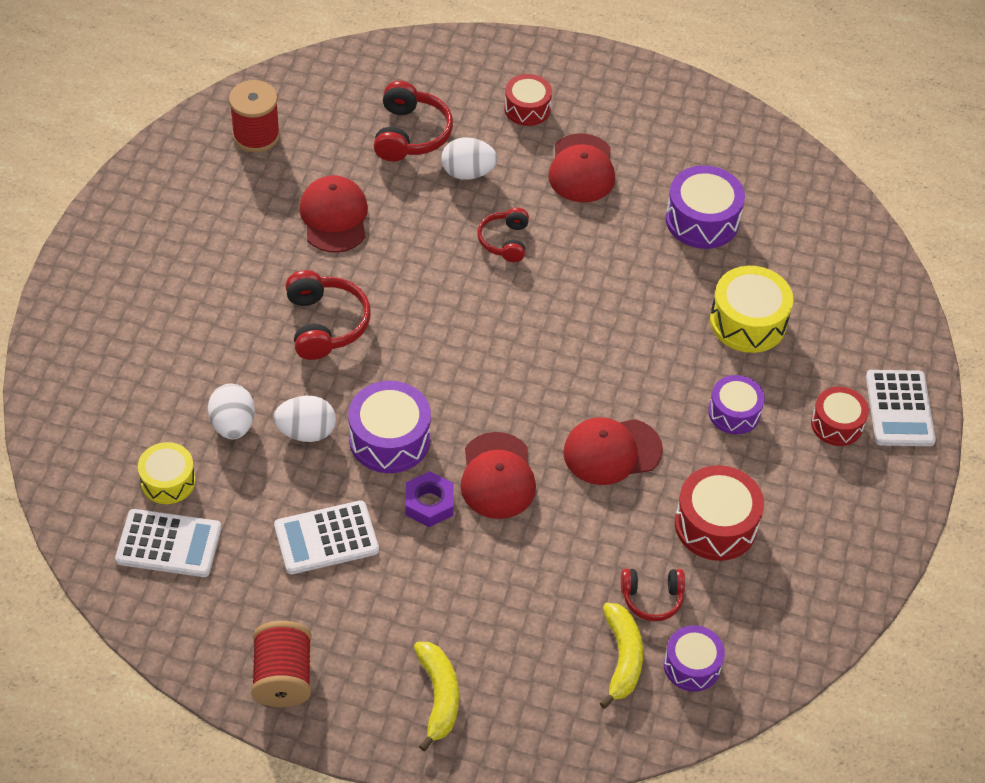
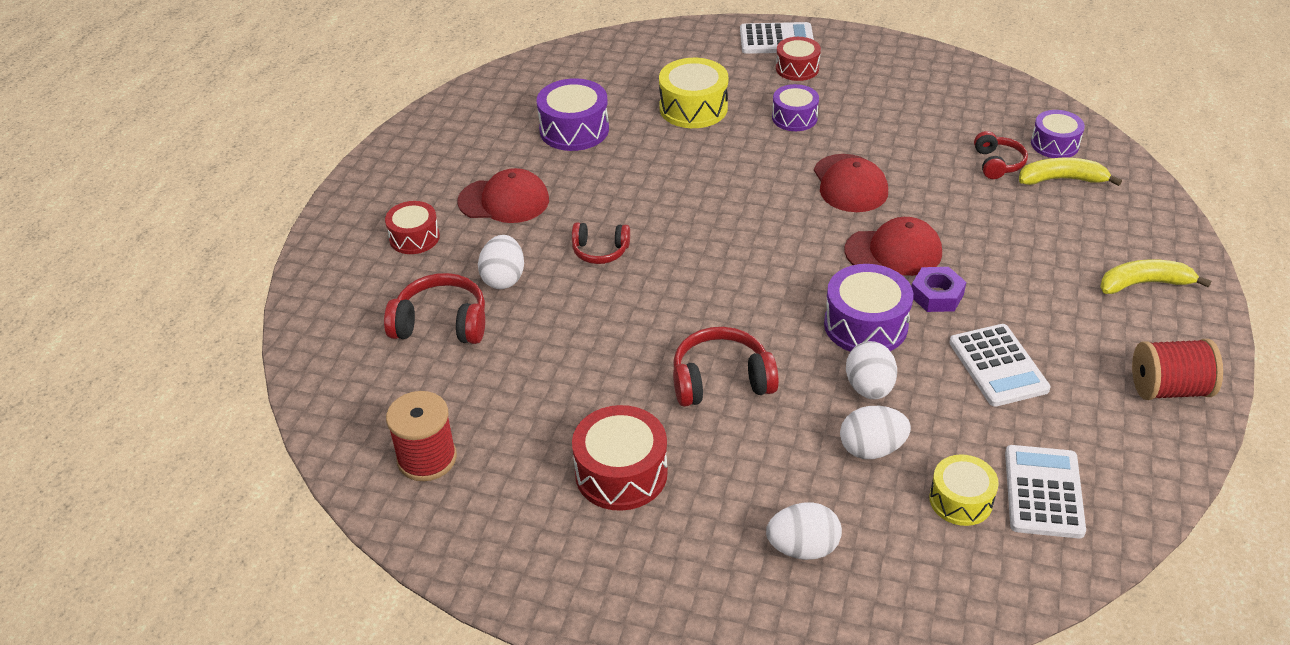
camera: 85 degrees left, 10 degrees down
(134, 366) = (802, 548): none -> white egg
(334, 217) = (564, 381): red cap -> none
(715, 525) = (913, 130): red drum -> red drum (621, 473)

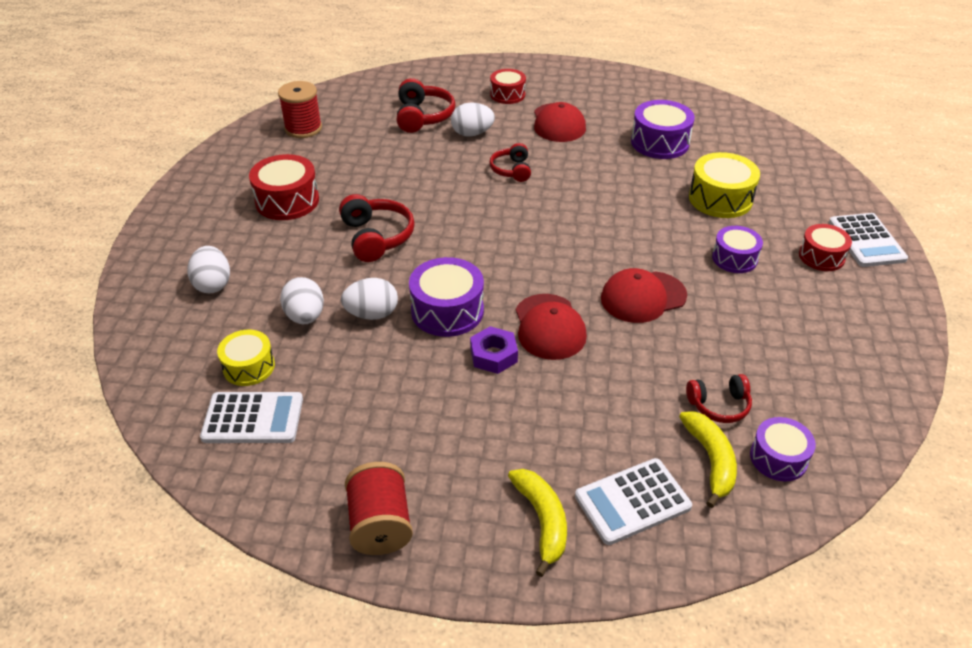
camera: 80 degrees right, 0 degrees up
(998, 366) = (404, 395): white calculator -> white calculator (632, 501)

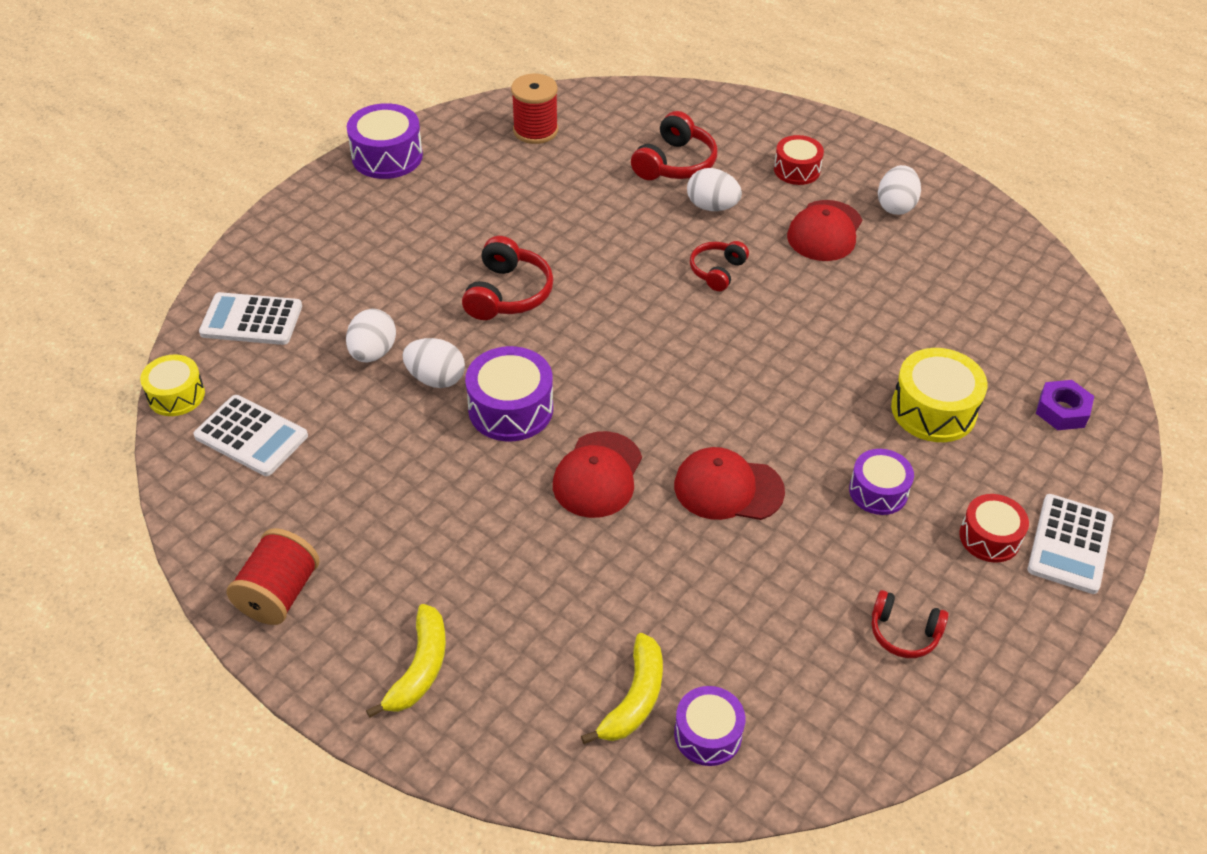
camera: 30 degrees right, 5 degrees up
(213, 284) = (317, 280): white egg -> white egg (895, 206)
(249, 367) = (285, 382): yellow drum -> yellow drum (176, 395)
(287, 201) = (453, 213): red drum -> none
(493, 355) = (516, 479): purple nut -> purple nut (1062, 411)
(632, 501) = (519, 696): white calculator -> white calculator (251, 320)
(660, 142) = (927, 306): purple drum -> purple drum (387, 156)
(719, 405) = (698, 647): red headphones -> red headphones (904, 633)

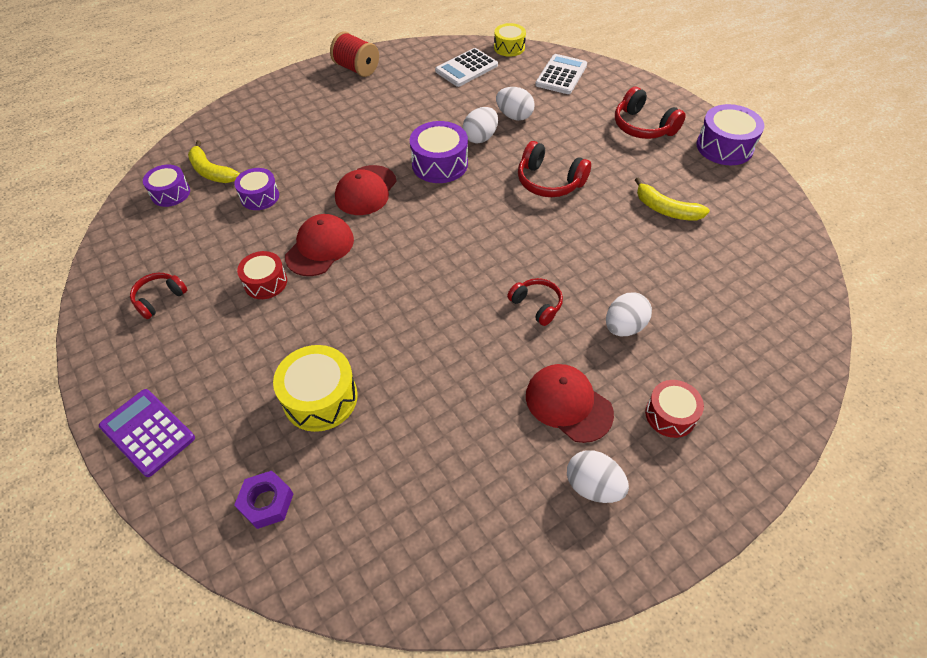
camera: 110 degrees right, 5 degrees up
(419, 668) = (284, 105): yellow banana -> yellow banana (666, 209)
(535, 130) = (754, 234): red spool -> none
(598, 475) = (366, 190): red cap -> red cap turned 105 degrees counterclockwise
(675, 163) = (694, 318): red headphones -> red headphones (643, 126)
(878, 491) = (268, 328): purple drum -> purple drum (260, 196)
(989, 537) = (189, 380): red drum -> red drum (265, 282)
(1070, 544) = (147, 432): white calculator -> purple calculator

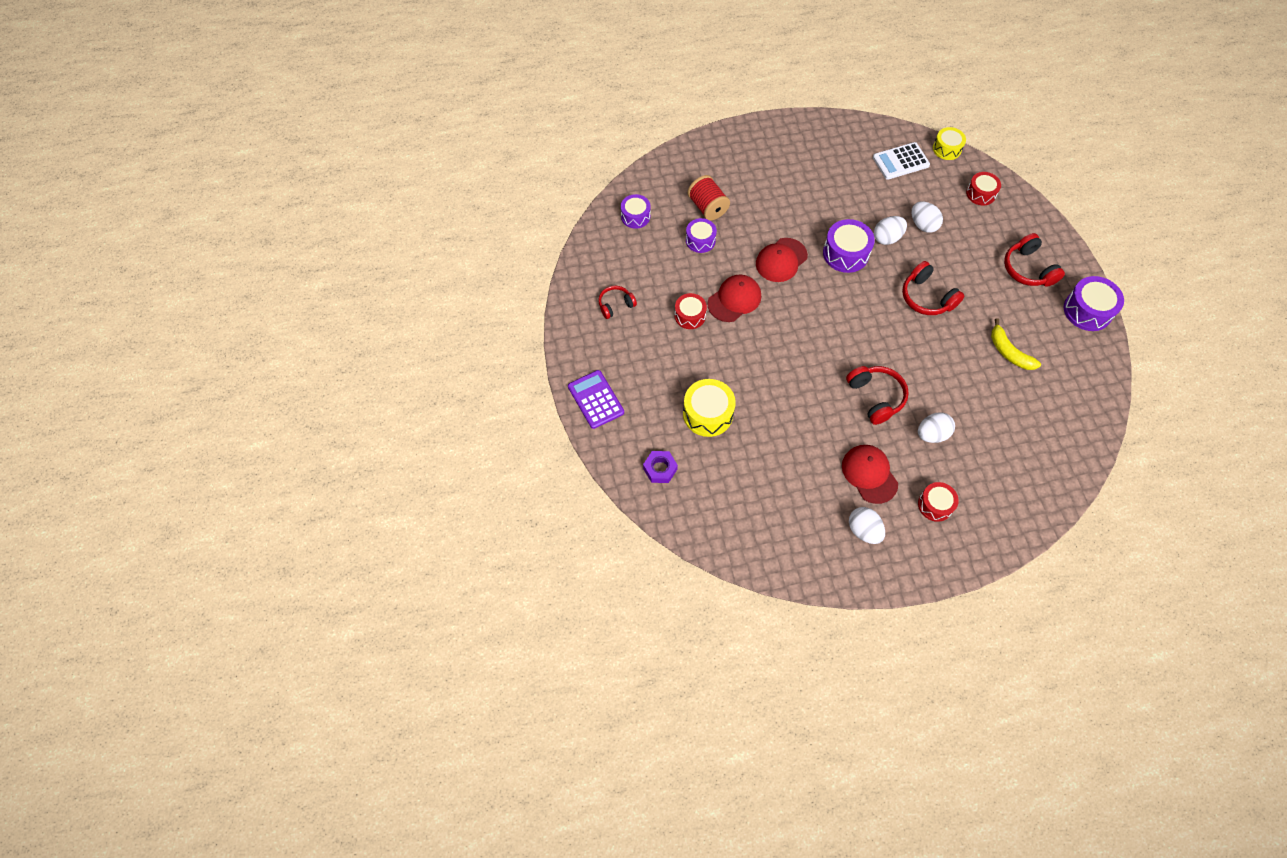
camera: 20 degrees right, 10 degrees up
(211, 171) = (668, 205): yellow banana -> none
(357, 69) = (806, 134): red spool -> red spool (707, 207)
(536, 305) = (876, 397): red headphones -> red headphones, size x1.56
(561, 75) = (980, 194): white calculator -> red drum

